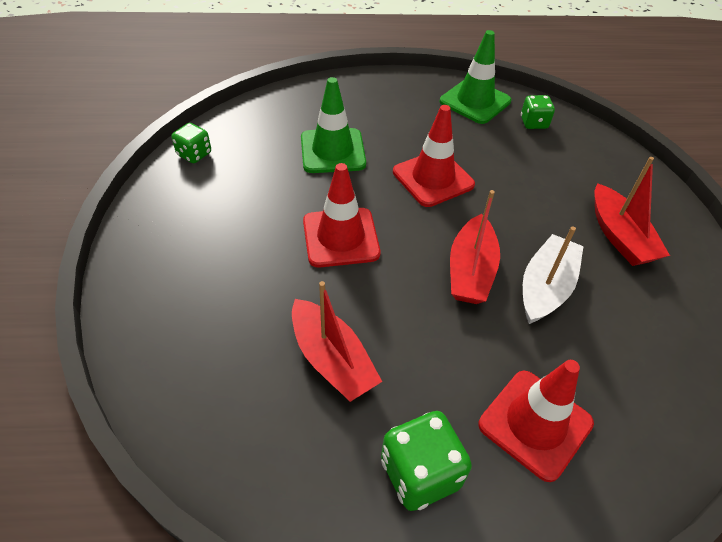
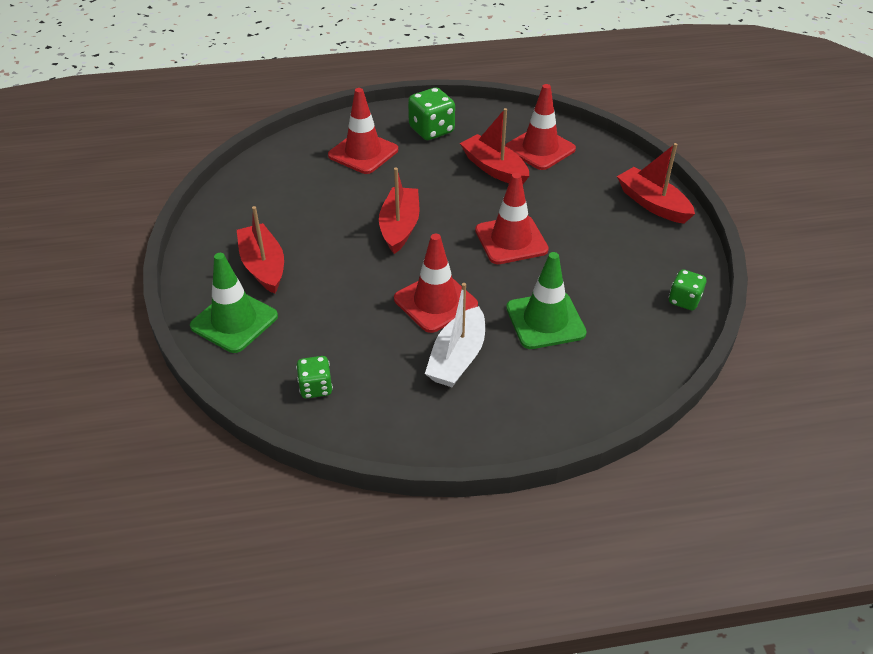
camera: 175 degrees right, 5 degrees down
(146, 269) = (652, 204): none -> red boat
(248, 397) = (540, 149): none -> red traffic cone
(475, 101) = (387, 414): green traffic cone -> green traffic cone (234, 321)
(545, 287) = (340, 222): white boat -> white boat (457, 358)

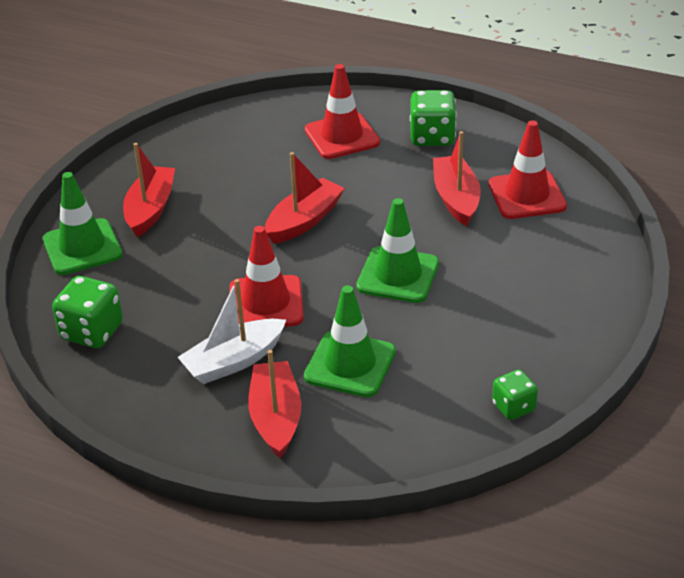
camera: 35 degrees right, 5 degrees down
(316, 387) = (92, 332): green dice -> green dice, size x1.60
(511, 240) = (398, 275): red traffic cone -> green traffic cone
(652, 204) = (589, 298): red boat -> red boat (276, 417)

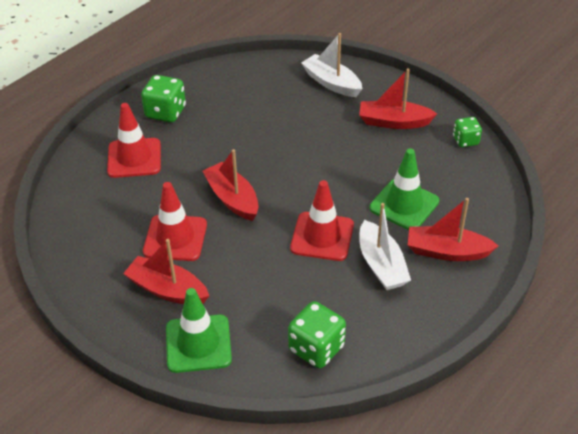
camera: 75 degrees left, 5 degrees up
(398, 275) = (319, 163): green traffic cone -> none
(456, 198) = (247, 117): red boat -> red boat (393, 122)
(527, 195) = (260, 86): red traffic cone -> red traffic cone (175, 238)
(571, 254) = (331, 83): none -> white boat

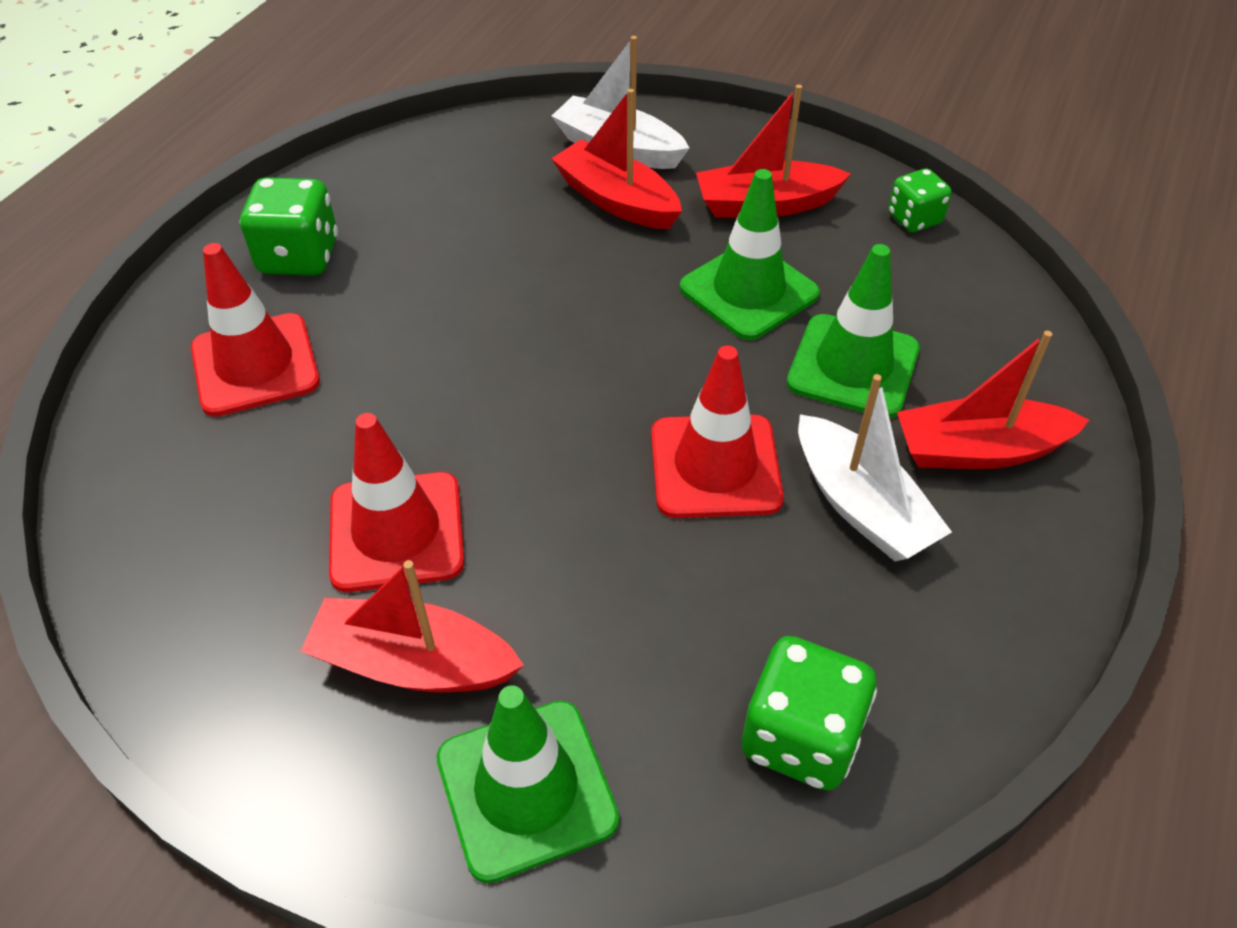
camera: 15 degrees left, 5 degrees up
(232, 199) = (497, 417): red boat -> red boat (617, 200)
(368, 162) = (749, 291): none -> green traffic cone

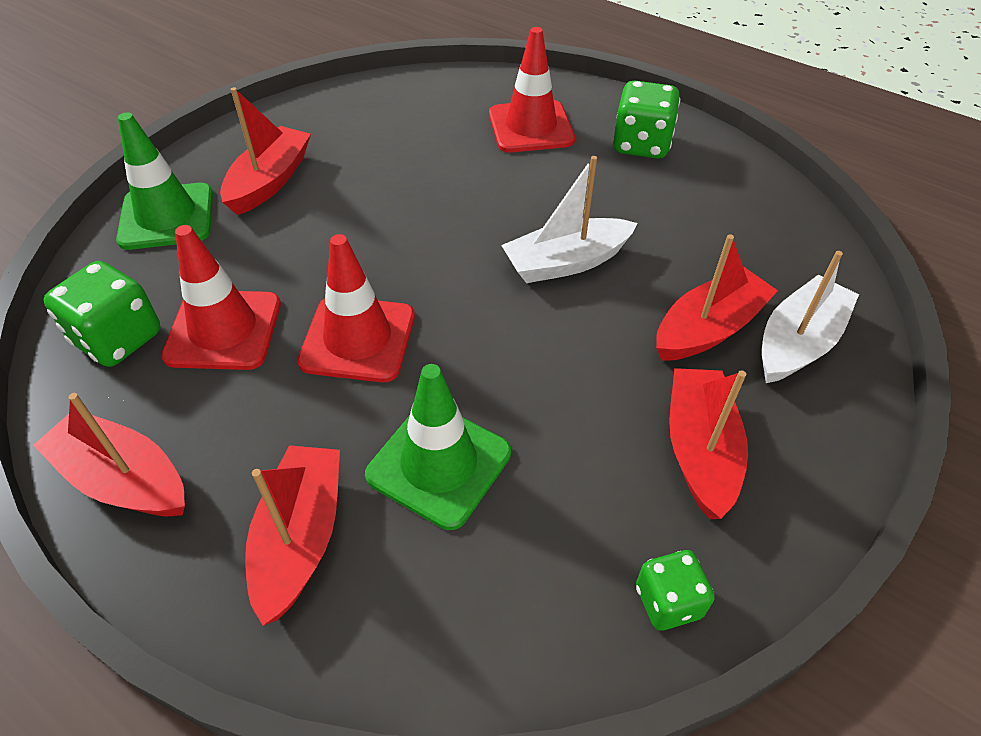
camera: 100 degrees right, 0 degrees up
(396, 532) = (367, 179): red traffic cone -> red traffic cone (223, 330)
(749, 291) = (561, 405): green traffic cone -> none
(861, 506) = (280, 424): white boat -> white boat (566, 262)
(993, 629) = (124, 479): none -> red boat

